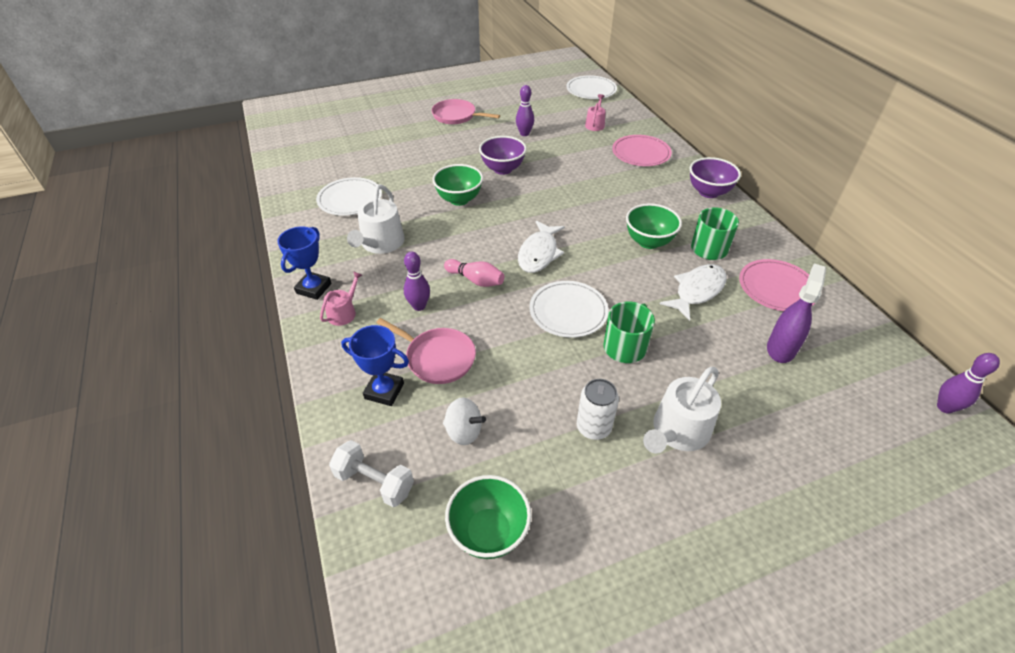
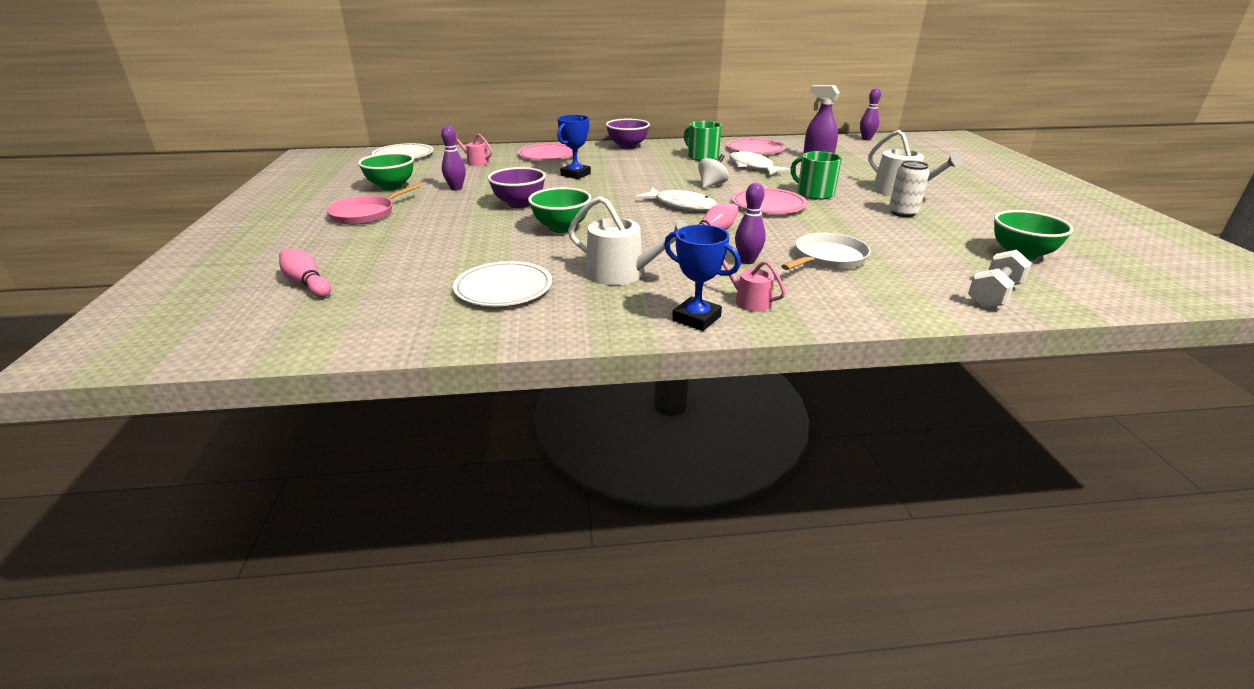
camera: 75 degrees left, 15 degrees down
(346, 133) = (307, 284): none -> pink bowling pin
(384, 391) = (876, 285): blue trophy -> blue trophy (575, 174)
(437, 358) = (827, 258): pink pan -> white pan
(464, 431) = (920, 255): white spinning top -> white spinning top (712, 185)
(568, 311) = (768, 205): white plate -> pink plate
(648, 242) = (684, 170): green bowl -> green bowl (391, 187)

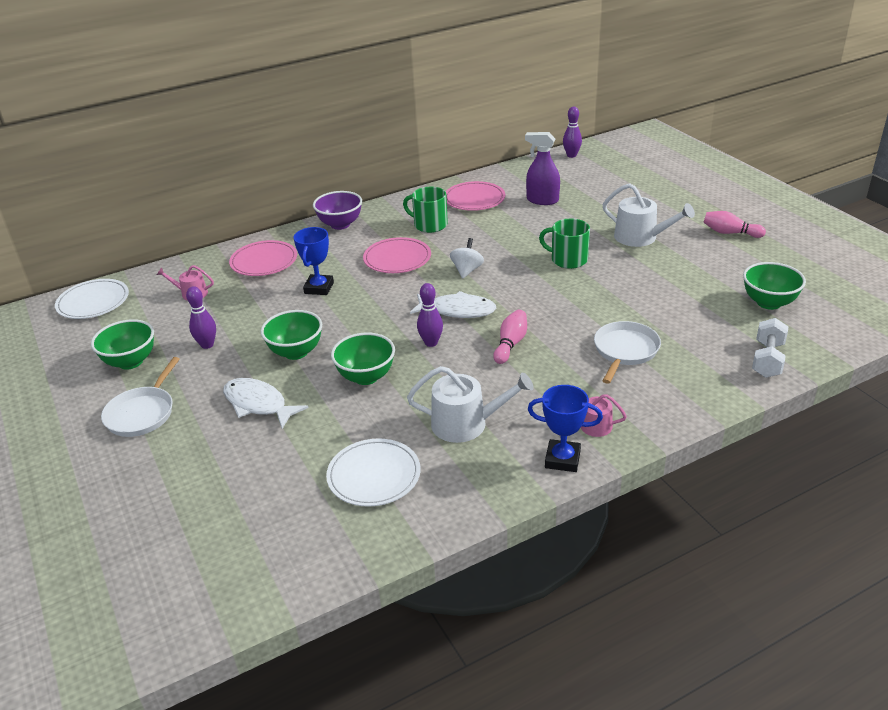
camera: 20 degrees left, 5 degrees up
(307, 284) = (178, 531): pink bowling pin -> pink bowling pin (730, 233)
(365, 214) = (142, 413): pink pan -> white pan
(519, 204) = (296, 352): purple bowl -> green bowl
(747, 261) = (562, 374): purple bowling pin -> purple bowling pin (431, 343)
(752, 167) = (489, 230): white fish -> white fish (258, 404)
(768, 205) = (536, 288): pink plate -> pink plate (397, 258)
(903, 213) = (656, 269): white can -> none

